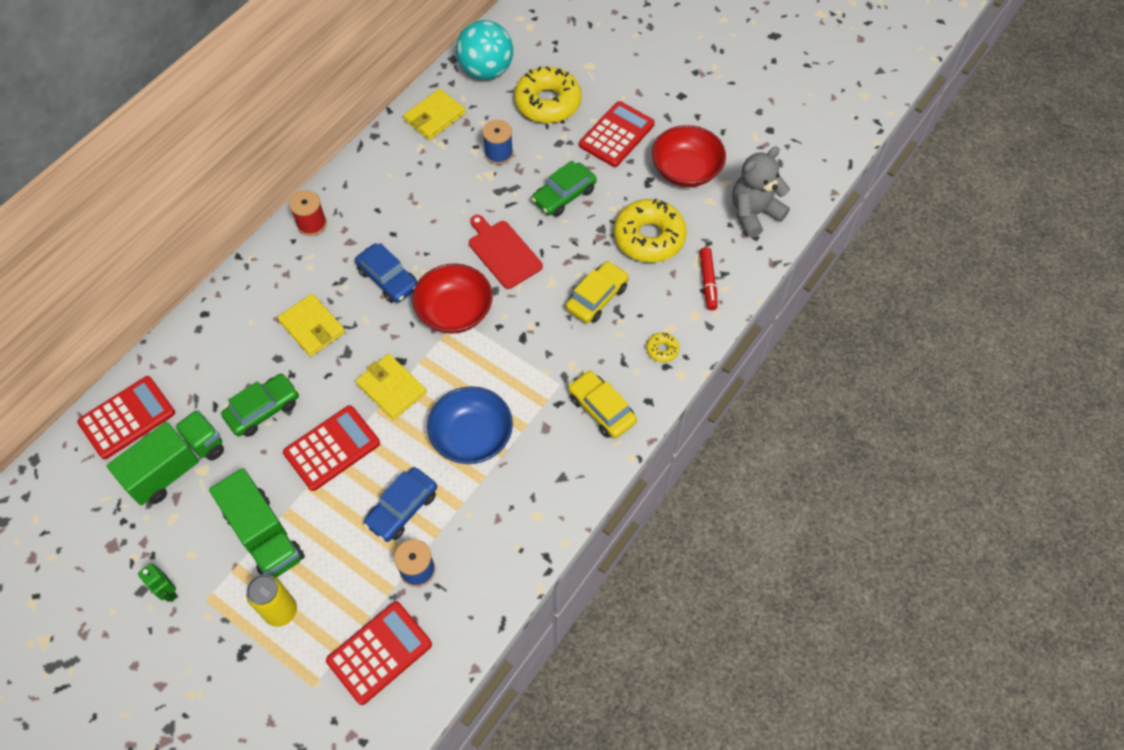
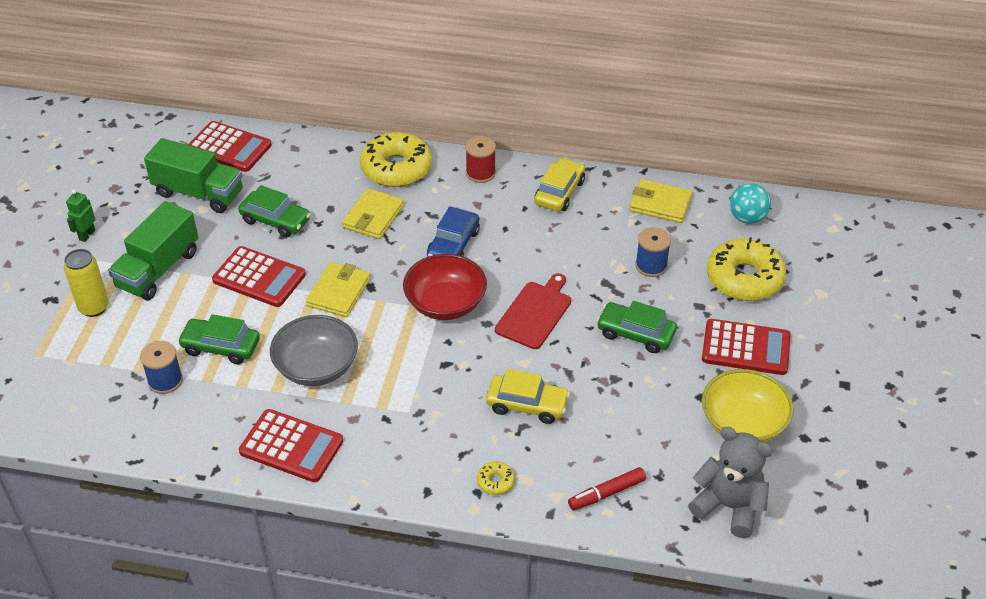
camera: 65 degrees right, 15 degrees down
(379, 652) = (78, 385): red calculator -> red calculator (291, 446)
(402, 508) = (221, 347): blue car -> green car
(472, 437) = (316, 367): blue bowl -> grey bowl
(486, 70) = (747, 218): turquoise ball -> turquoise ball, size x0.63
(601, 409) = (397, 455): yellow car -> yellow car (559, 192)
(649, 237) = (630, 422): yellow donut -> yellow donut (396, 168)
(686, 170) = (743, 424): red bowl -> yellow bowl

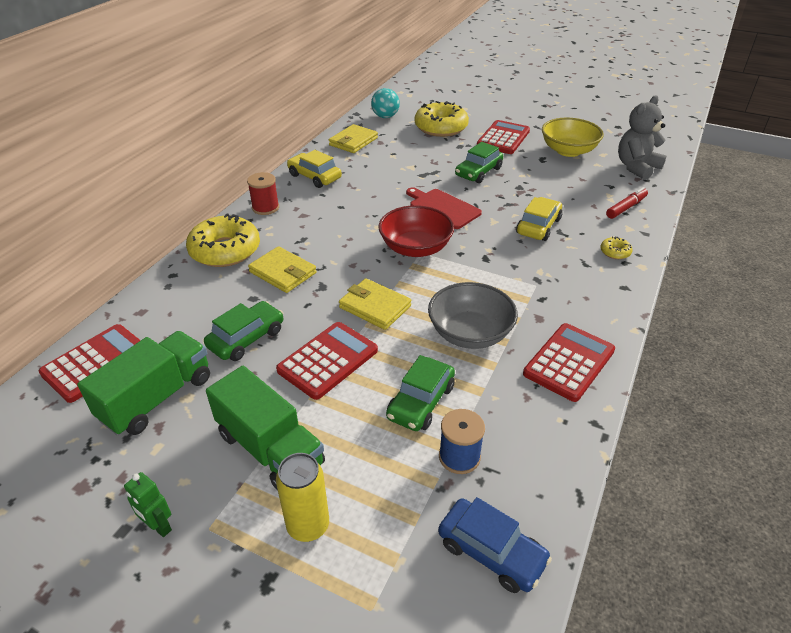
camera: 75 degrees left, 5 degrees down
(453, 245) = (346, 234): blue car -> blue car (491, 552)
(606, 493) = (626, 208): red marker -> red marker turned 120 degrees counterclockwise
(651, 265) = (414, 155): blue spool -> none

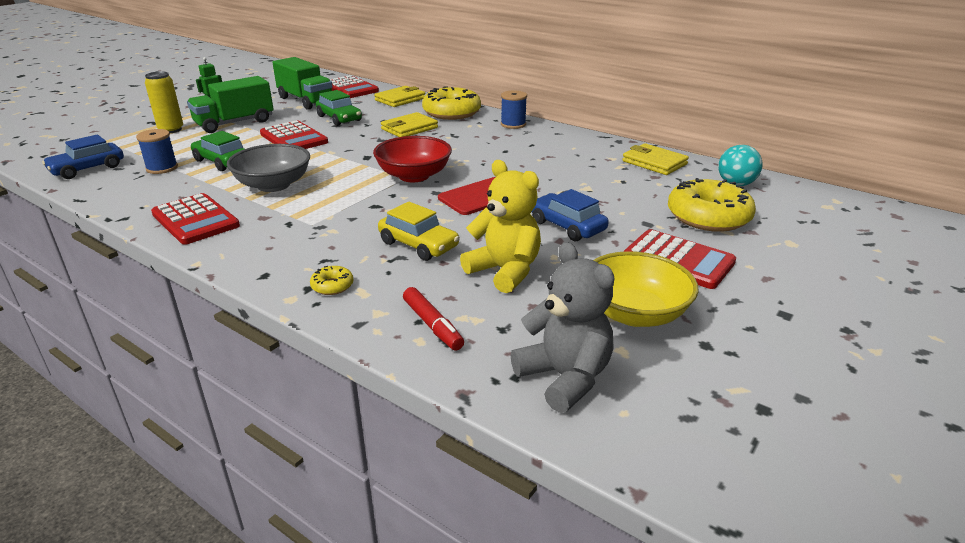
camera: 100 degrees right, 10 degrees down
(265, 208) = (513, 124): red spool -> blue spool
(314, 177) = (568, 142): yellow car -> none
(375, 307) = (340, 155): yellow wallet -> yellow wallet (400, 99)
(478, 172) = (567, 226): green car -> blue car
(551, 190) = (505, 271): none -> yellow teddy bear

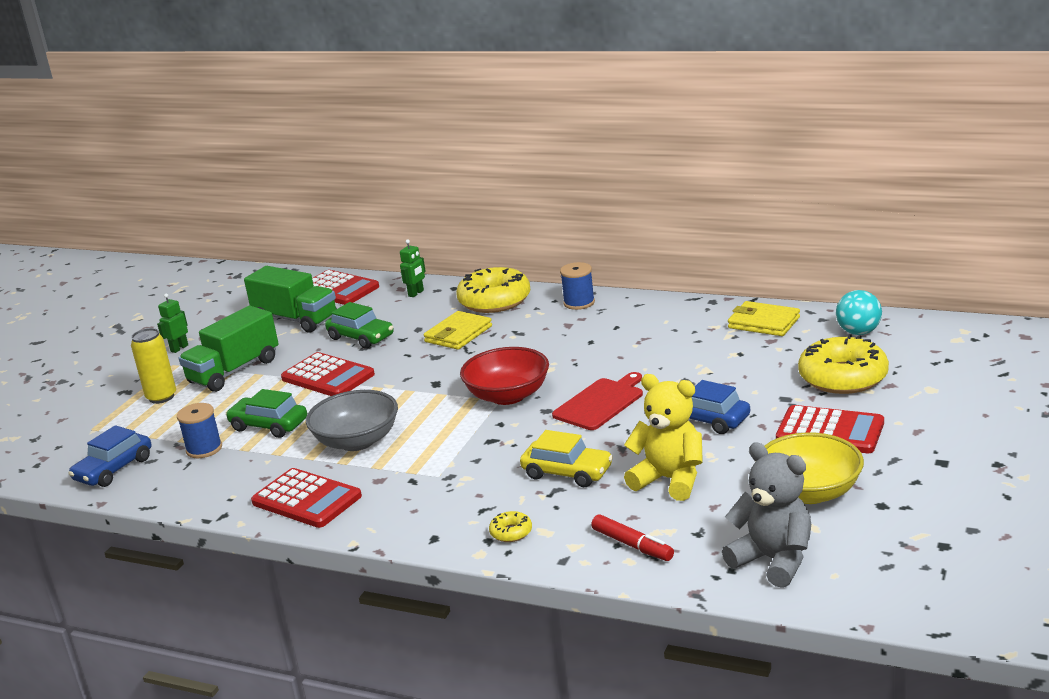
camera: 10 degrees left, 5 degrees down
(400, 99) = (416, 293): yellow wallet -> green robot

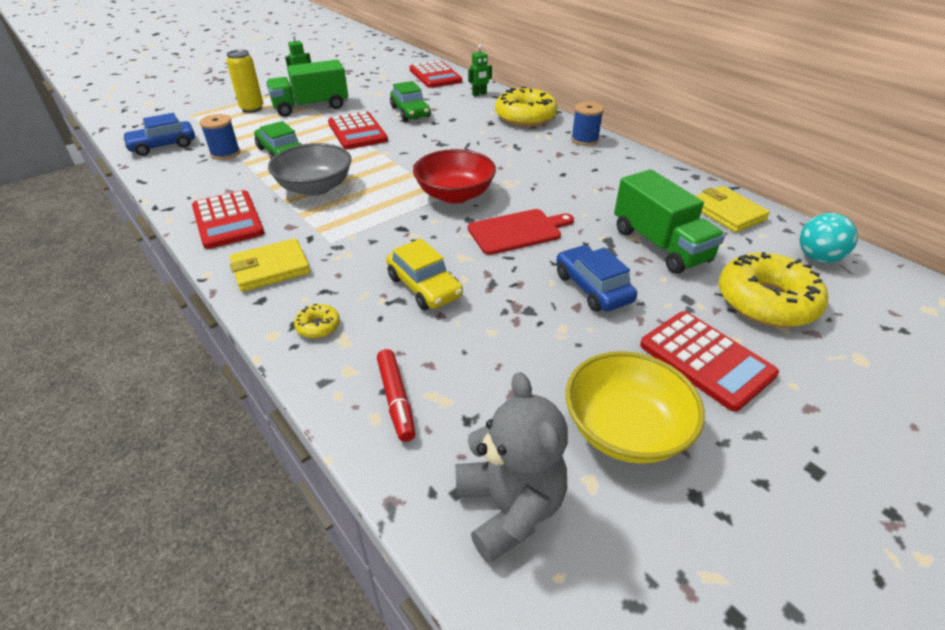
camera: 25 degrees right, 15 degrees up
(296, 320) = (387, 86): green truck -> green truck (660, 245)
(458, 334) = (474, 132): yellow wallet -> yellow wallet (271, 268)
(670, 480) = (500, 339): yellow teddy bear -> none

